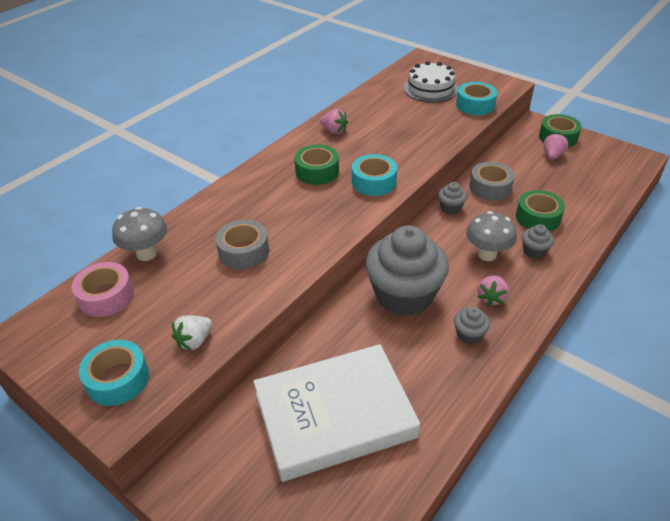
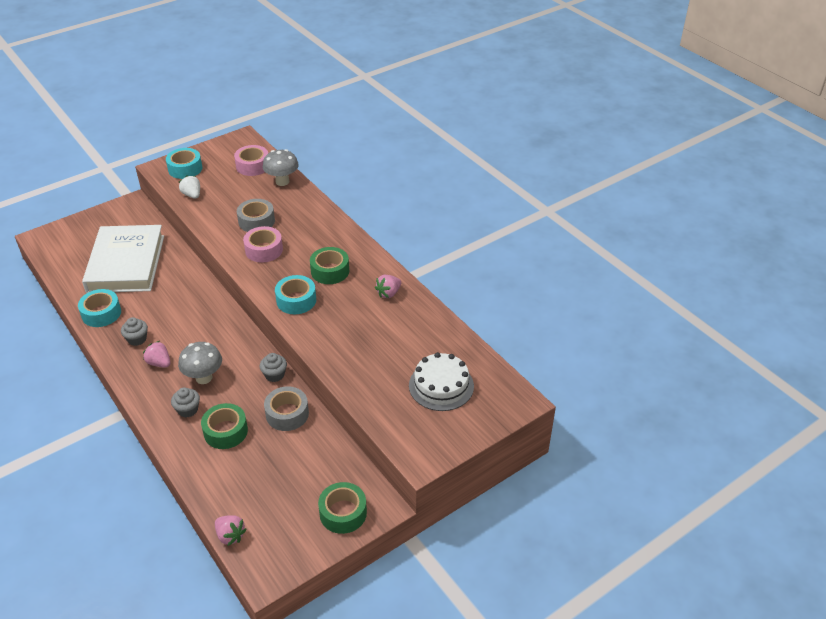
camera: 105 degrees right, 0 degrees up
(300, 228) = (264, 250): none -> pink tape
(404, 295) = (194, 317): grey cupcake -> none
(475, 105) = (388, 411): turquoise tape -> turquoise tape (101, 313)
(552, 156) = (311, 490): pink strawberry -> pink strawberry (230, 535)

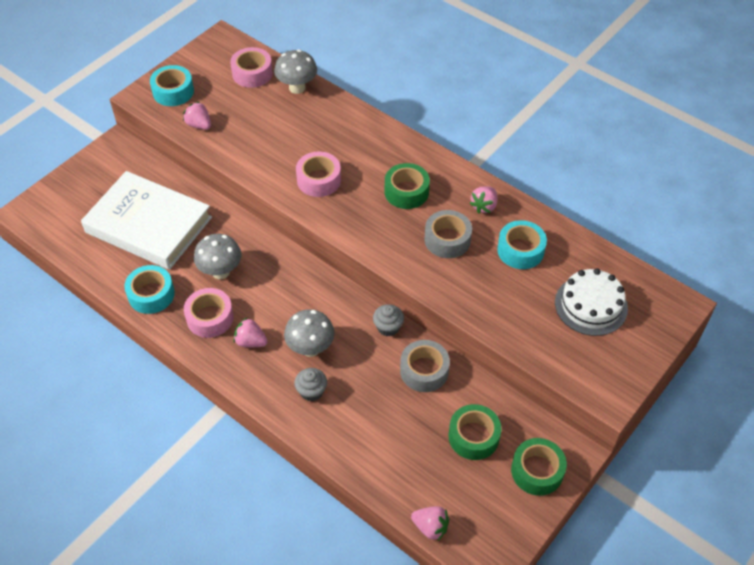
camera: 15 degrees left, 10 degrees up
(126, 263) = (149, 225): white book -> white book turned 45 degrees counterclockwise
(137, 339) = (210, 318): grey cupcake -> pink tape
(163, 307) = (221, 272): none -> grey mushroom
(192, 195) = (199, 125): white strawberry -> pink strawberry
(225, 431) = (366, 407): green tape -> green tape (473, 436)
(256, 221) = (292, 145): grey tape -> grey tape (447, 240)
(296, 300) = (386, 236): turquoise tape -> turquoise tape (520, 250)

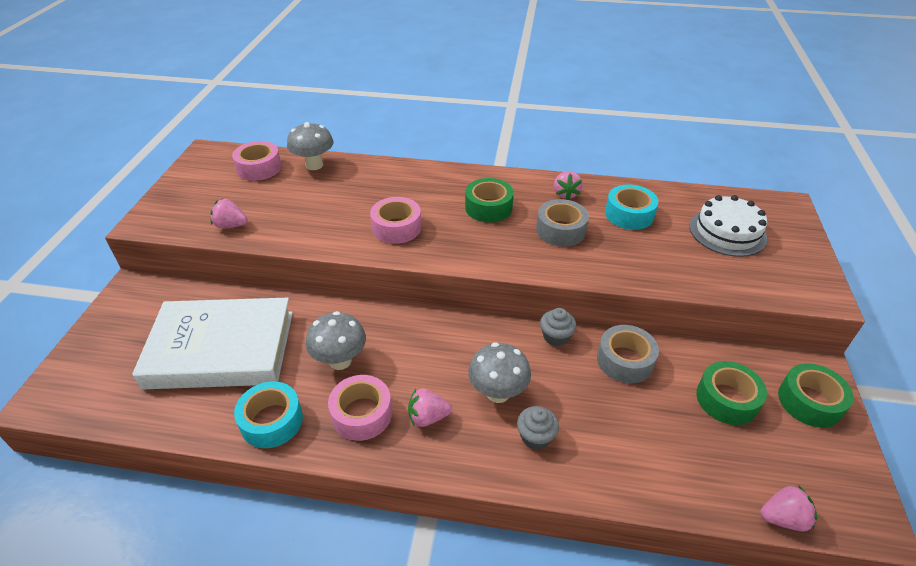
camera: 30 degrees left, 10 degrees down
(173, 92) = (181, 207): turquoise tape -> none

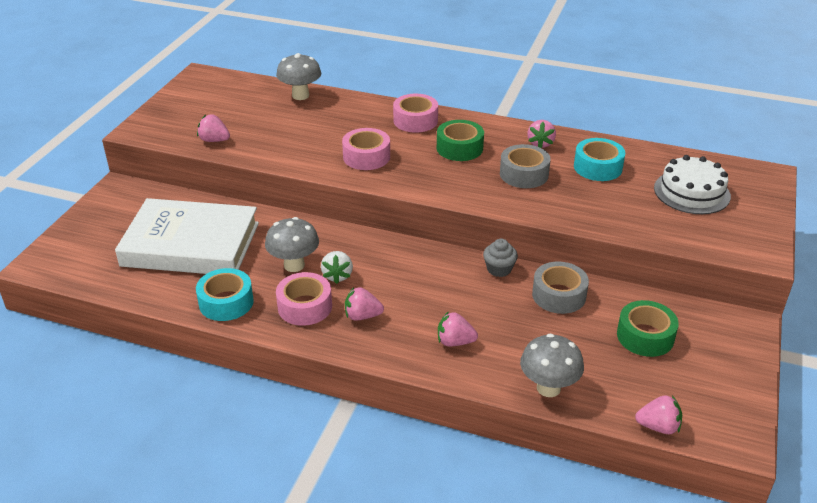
camera: 10 degrees right, 5 degrees down
(259, 168) = (248, 93): pink tape -> pink tape (415, 120)
(390, 368) = (337, 275): none -> white strawberry
(498, 393) = (430, 306): grey mushroom -> grey mushroom (548, 388)
(535, 437) = (455, 342): grey cupcake -> pink strawberry
(809, 402) = (726, 348): green tape -> none

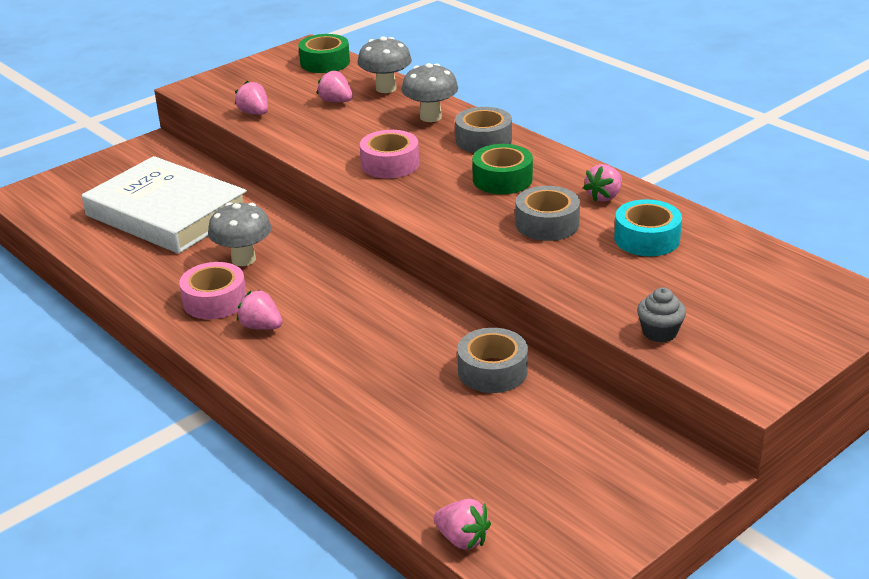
camera: 30 degrees right, 5 degrees down
(226, 302) = (147, 275): turquoise tape -> none
(337, 275) = (276, 281): white strawberry -> none
(415, 120) = (483, 140): pink tape -> grey tape
(455, 342) = (329, 380): pink strawberry -> pink strawberry (336, 101)
(499, 269) = (452, 325): grey cupcake -> grey cupcake (659, 332)
(548, 388) = (381, 458): grey mushroom -> grey mushroom (430, 117)
(645, 336) = (549, 444): green tape -> green tape (325, 62)
(691, 192) = (739, 296): white cake -> none

